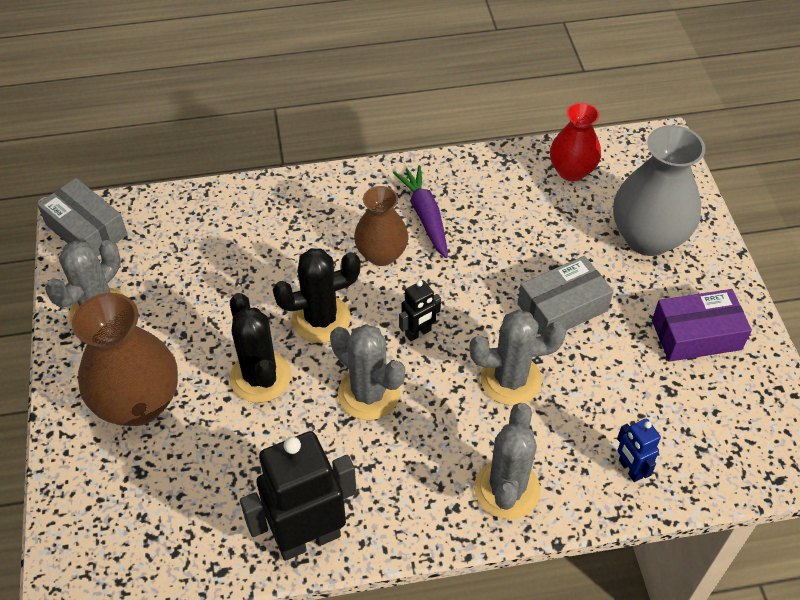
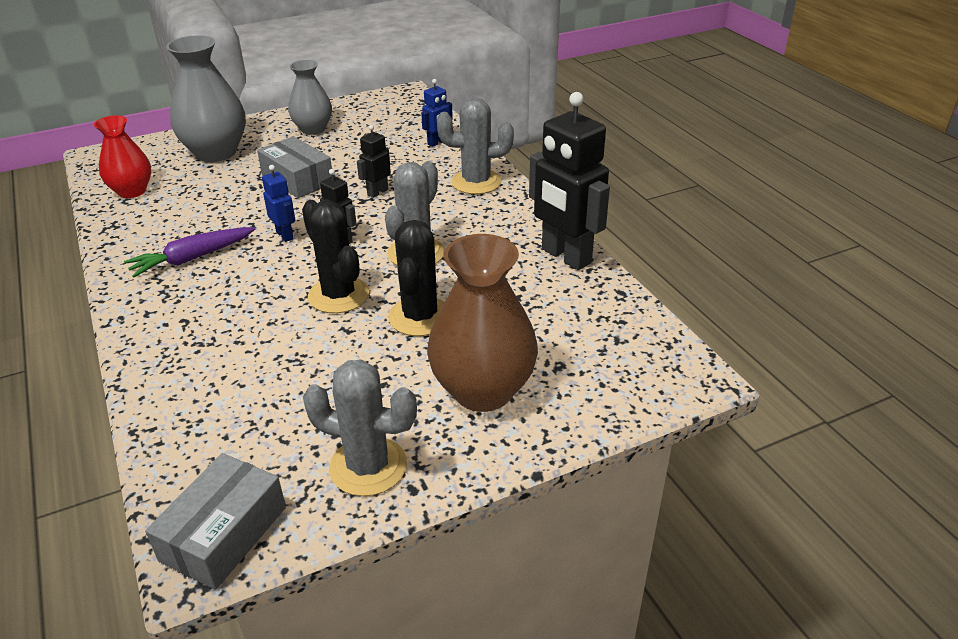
camera: 105 degrees left, 15 degrees down
(260, 377) = (420, 317): black cactus -> black cactus turned 45 degrees counterclockwise
(381, 254) = (247, 275): brown vase -> none
(443, 287) = (285, 235): none -> blue robot
(510, 379) = (377, 192): grey cactus -> black robot
(696, 335) = (313, 129): purple box -> grey vase

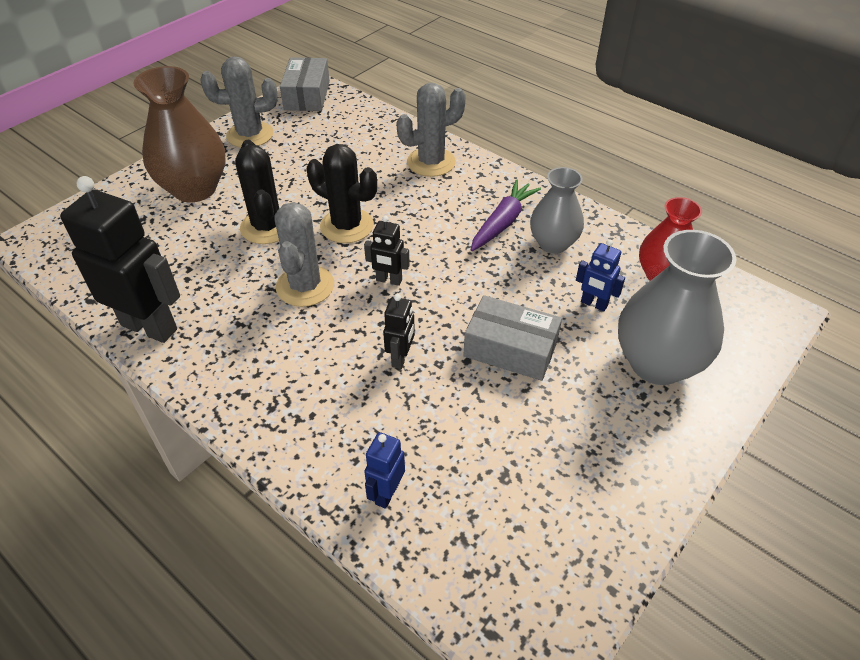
camera: 155 degrees right, 10 degrees up
(285, 235) = (447, 269): blue robot -> blue robot (593, 304)
(313, 129) = (591, 461): grey vase -> grey vase (553, 243)
(476, 182) = (289, 417): grey cactus -> grey cactus (431, 162)

